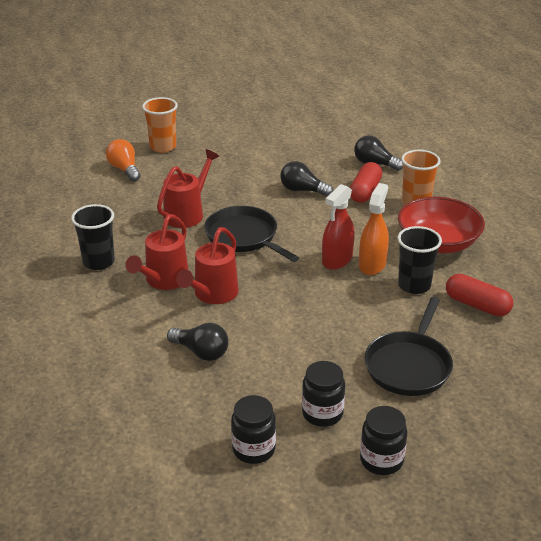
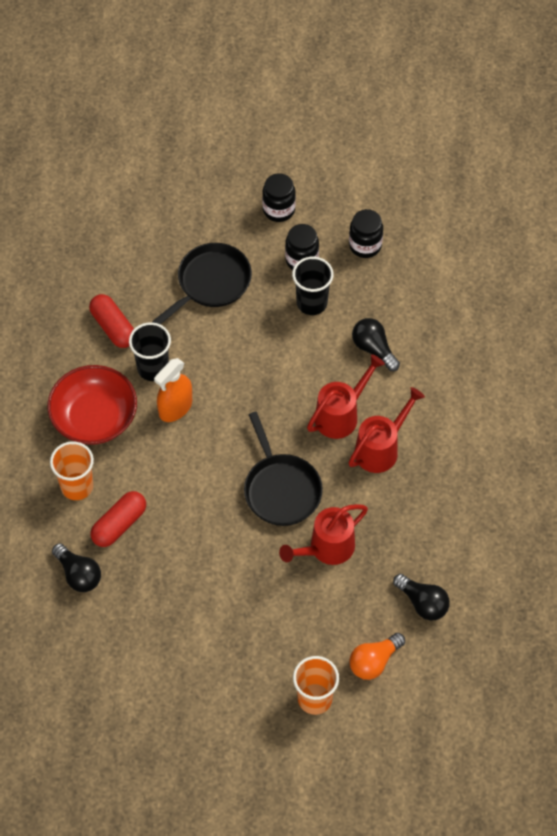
camera: 160 degrees left, 25 degrees up
(98, 262) = (437, 496): black cup -> black cup (312, 303)
(124, 169) = (374, 661): orange light bulb -> orange light bulb turned 60 degrees clockwise
(302, 190) = (186, 550): black light bulb -> black light bulb (423, 603)
(337, 260) = (205, 425): red spray bottle -> none

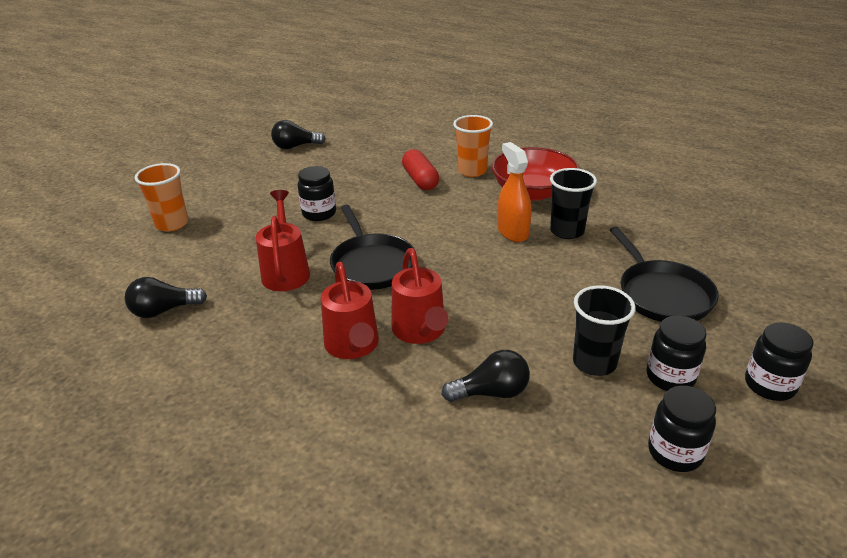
camera: 120 degrees right, 25 degrees down
(78, 574) = (395, 156): black light bulb -> black light bulb (295, 146)
(113, 327) = (630, 222): red capsule -> none
(228, 579) = (319, 213): none -> black jar
(281, 489) = (372, 264): black pan -> black pan turned 120 degrees counterclockwise
(374, 661) = (156, 262): orange light bulb -> none

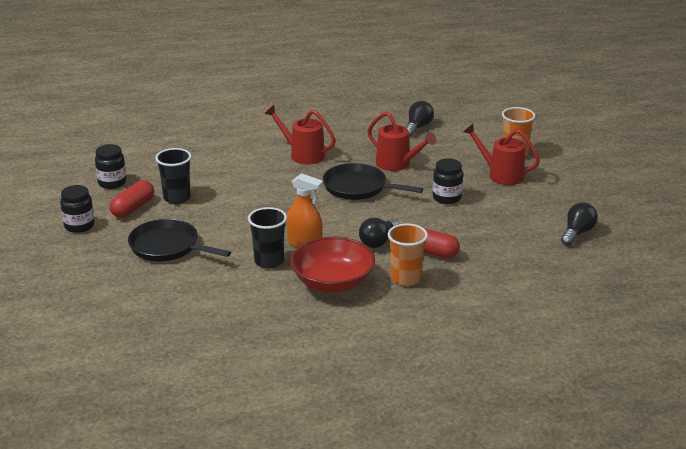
camera: 135 degrees right, 5 degrees down
(421, 332) = (279, 173): red watering can -> red watering can (500, 175)
(491, 392) = (214, 167): black light bulb -> black light bulb (378, 241)
(670, 377) = (133, 208): black jar -> red capsule

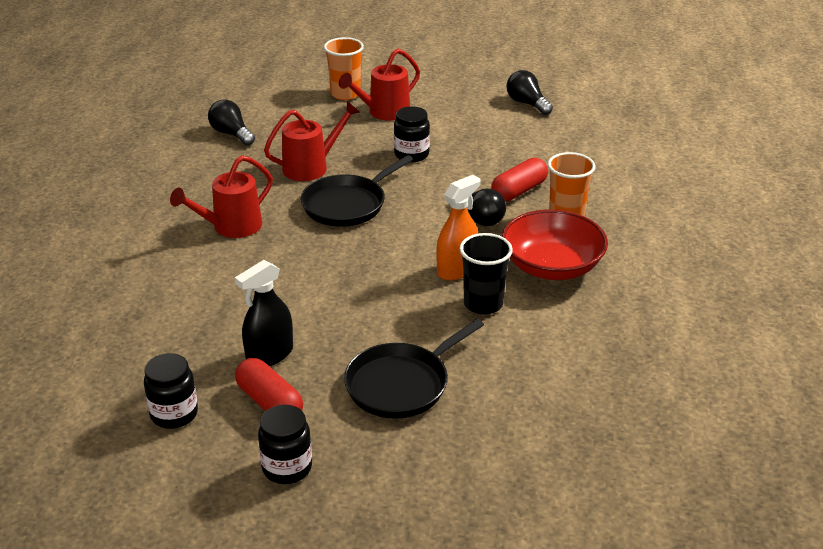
camera: 70 degrees left, 5 degrees up
(177, 198) = (269, 355): black cup -> black spray bottle

